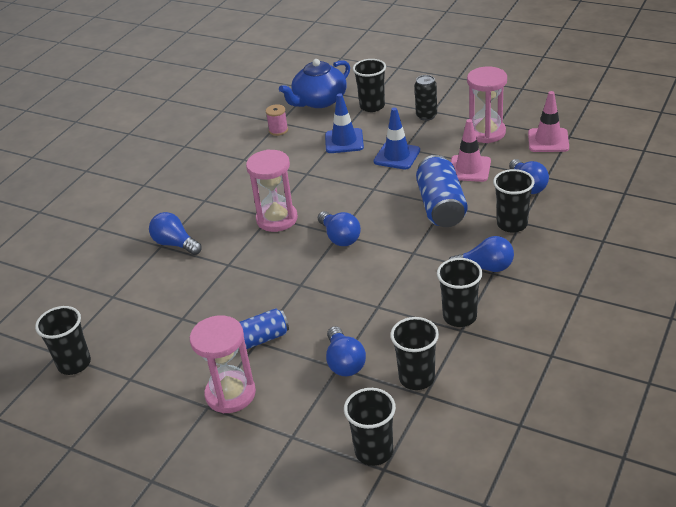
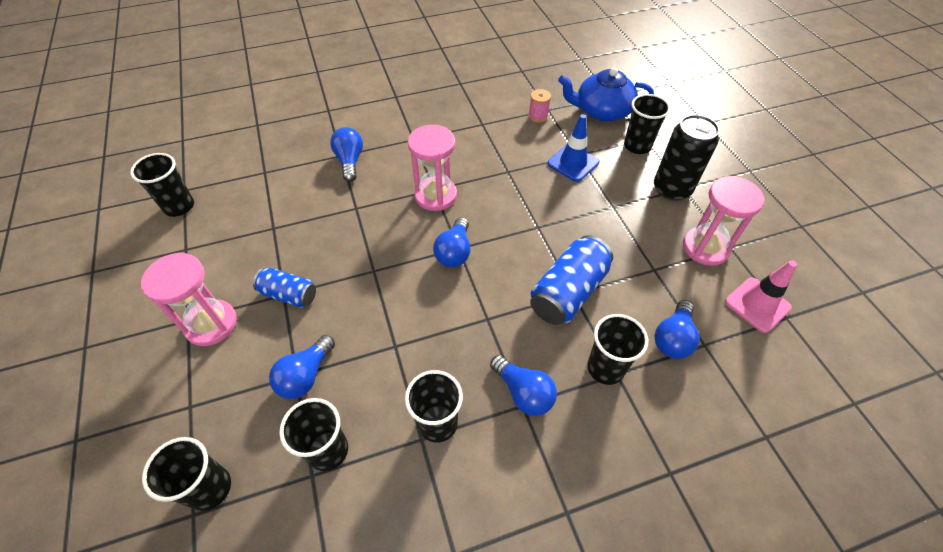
camera: 40 degrees right, 15 degrees up
(397, 156) = (596, 210): blue traffic cone -> none
(426, 116) = (671, 189): black can -> black can, size x1.64
(469, 169) = (641, 273): pink traffic cone -> none

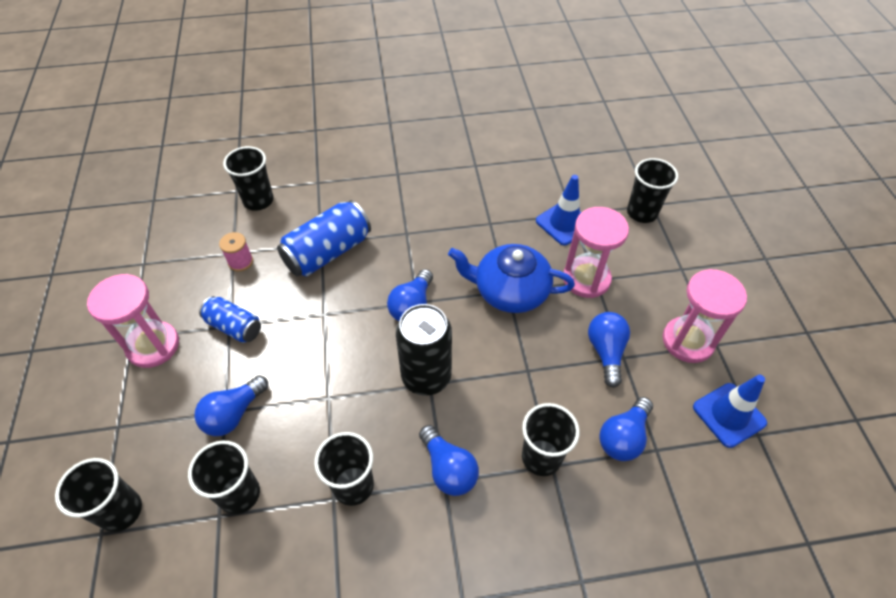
camera: 10 degrees right, 0 degrees up
(179, 206) = (145, 217): black cup -> black cup (258, 200)
(350, 161) = (325, 190): blue light bulb -> blue light bulb (606, 352)
(435, 195) = (406, 240): pink hourglass -> pink hourglass (586, 279)
(538, 116) = (539, 164): pink spool -> pink spool (240, 262)
(568, 292) = (522, 368): blue can -> blue can (328, 252)
(602, 111) = (612, 166): blue teapot -> blue teapot (510, 291)
(671, 189) = (668, 268): black can -> black can (426, 376)
(757, 305) = (729, 415): pink traffic cone -> blue traffic cone

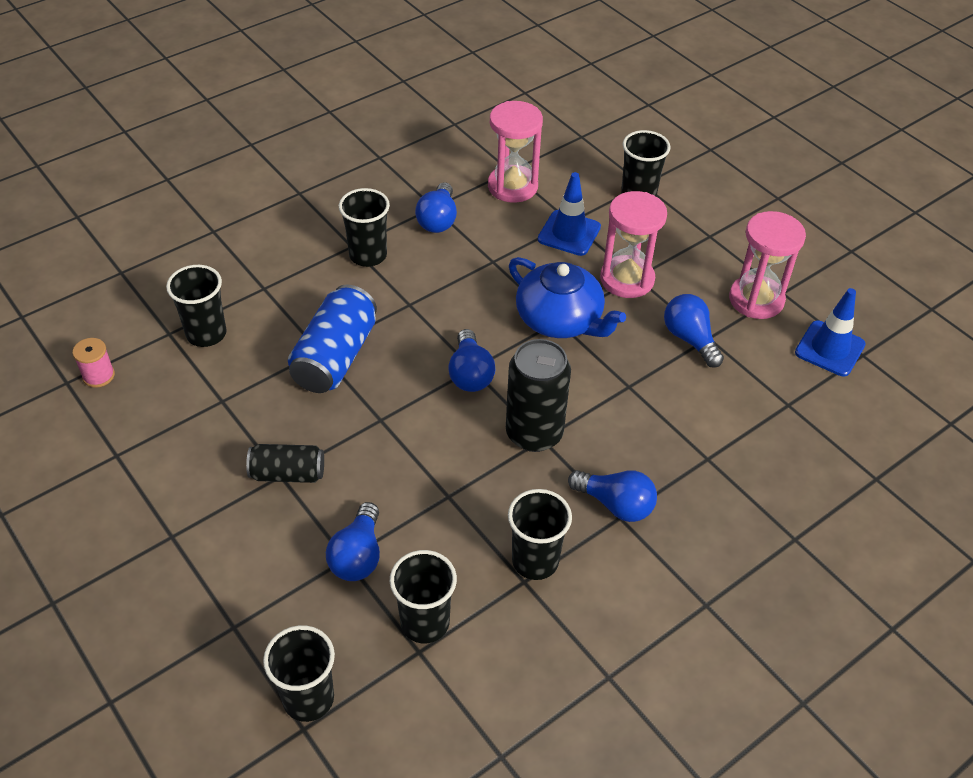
camera: 30 degrees left, 5 degrees down
(153, 346) = (206, 532): pink hourglass -> pink hourglass (512, 186)
(234, 327) = (288, 474): blue can -> black can
(240, 262) = (239, 406): pink spool -> pink spool (98, 376)
(510, 291) = (560, 320): blue teapot -> blue teapot turned 120 degrees counterclockwise
(541, 457) = (693, 456): black cup -> black cup (368, 255)
(623, 437) = (753, 406): blue light bulb -> blue light bulb (438, 220)

